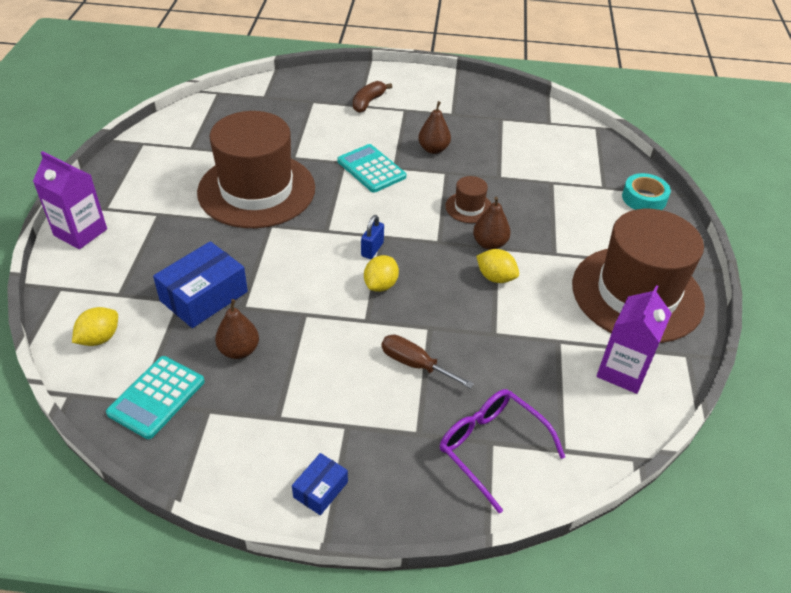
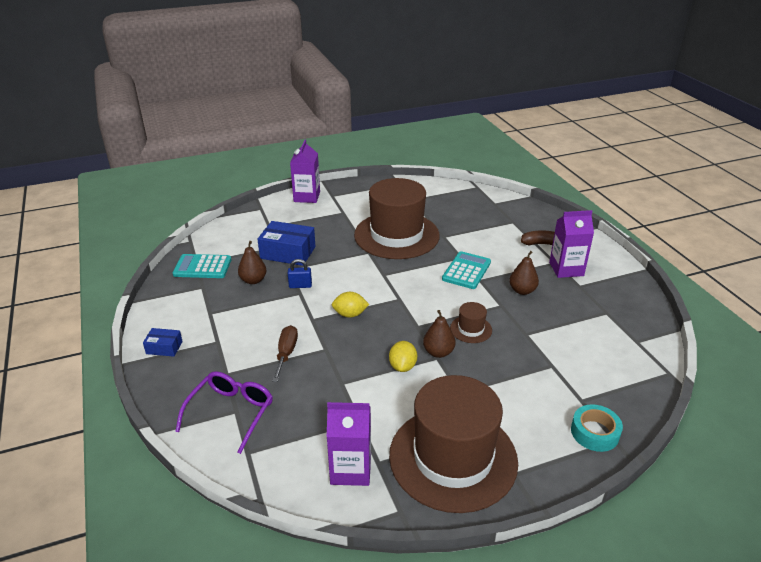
camera: 65 degrees right, 10 degrees down
(99, 338) = (233, 234): yellow lemon -> none
(372, 249) = (382, 299): blue padlock -> blue padlock (300, 285)
(421, 108) = (566, 269): none -> purple carton

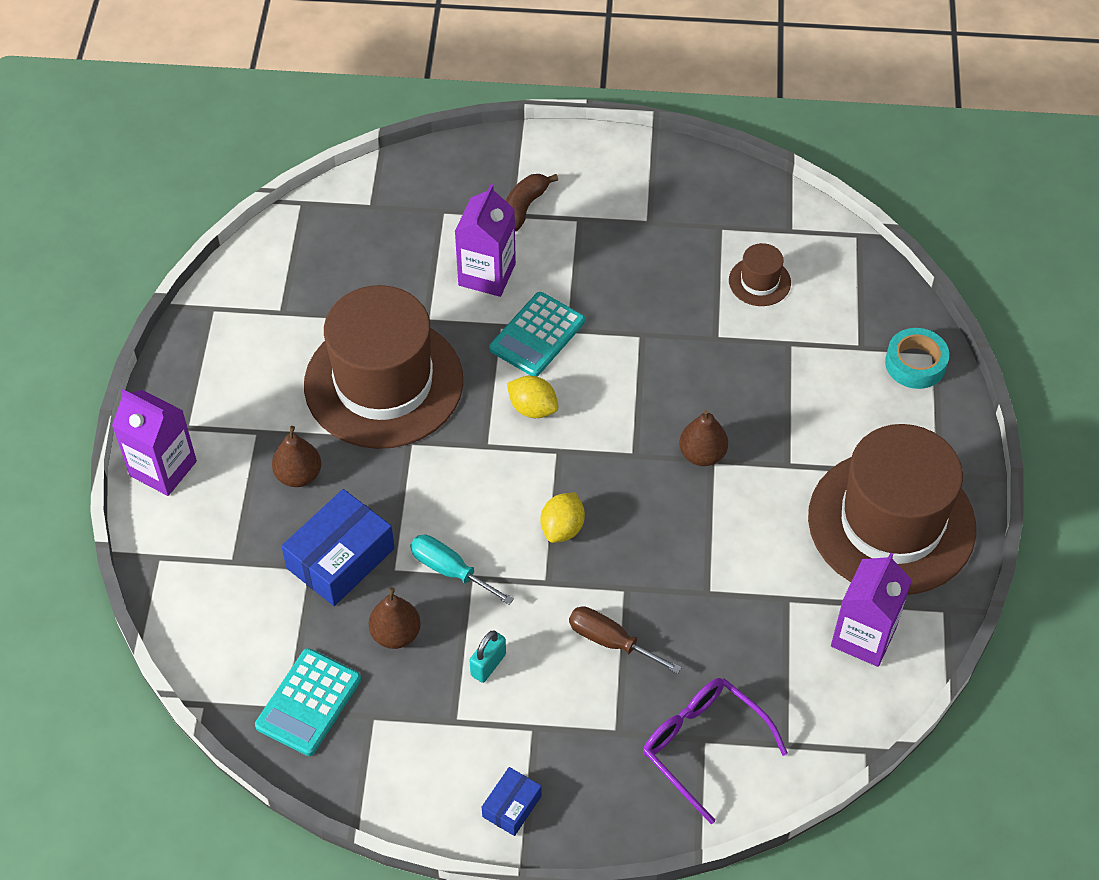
camera: 65 degrees left, 20 degrees up
(249, 314) = (488, 665): none -> turquoise padlock
(300, 285) = (450, 570): blue padlock -> turquoise screwdriver
(402, 366) = (709, 508): yellow lemon -> yellow lemon (532, 408)
(466, 271) = (537, 335): turquoise calculator -> turquoise calculator turned 105 degrees counterclockwise
(471, 329) = (674, 395): brown hat -> brown hat (759, 281)
(522, 291) = (623, 293): brown pear -> brown pear (299, 475)
(566, 269) = (602, 215): purple carton -> purple carton (487, 274)

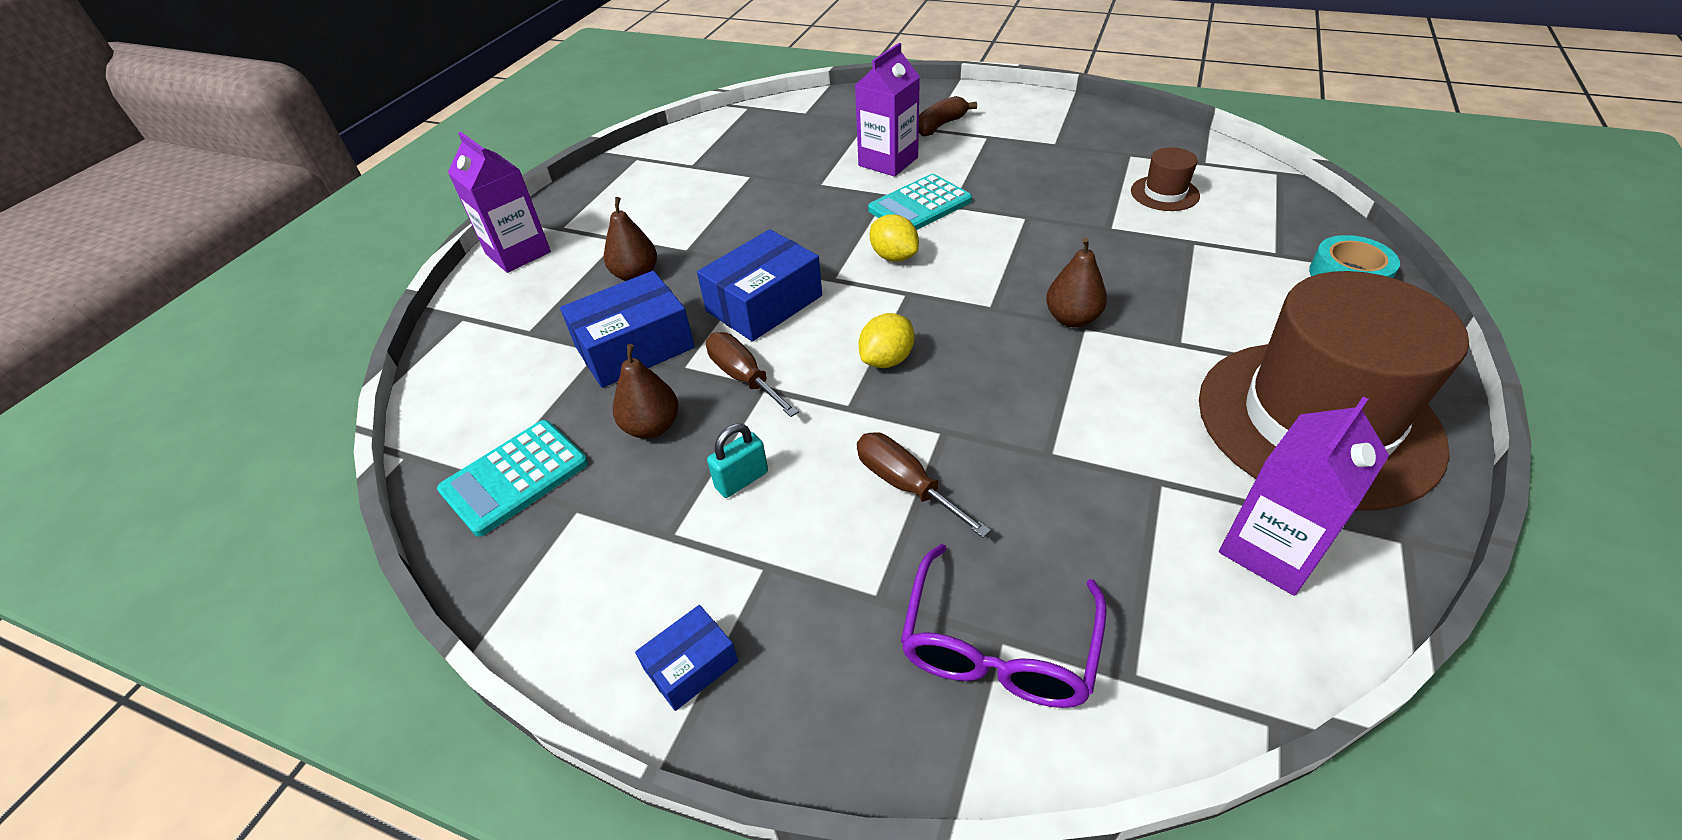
camera: 20 degrees right, 10 degrees down
(383, 383) = (755, 220): brown hat -> none
(435, 487) = (764, 303): none -> blue box
(450, 570) = (743, 377): turquoise screwdriver -> brown screwdriver
(702, 745) = (998, 647): purple glasses -> purple glasses turned 135 degrees counterclockwise

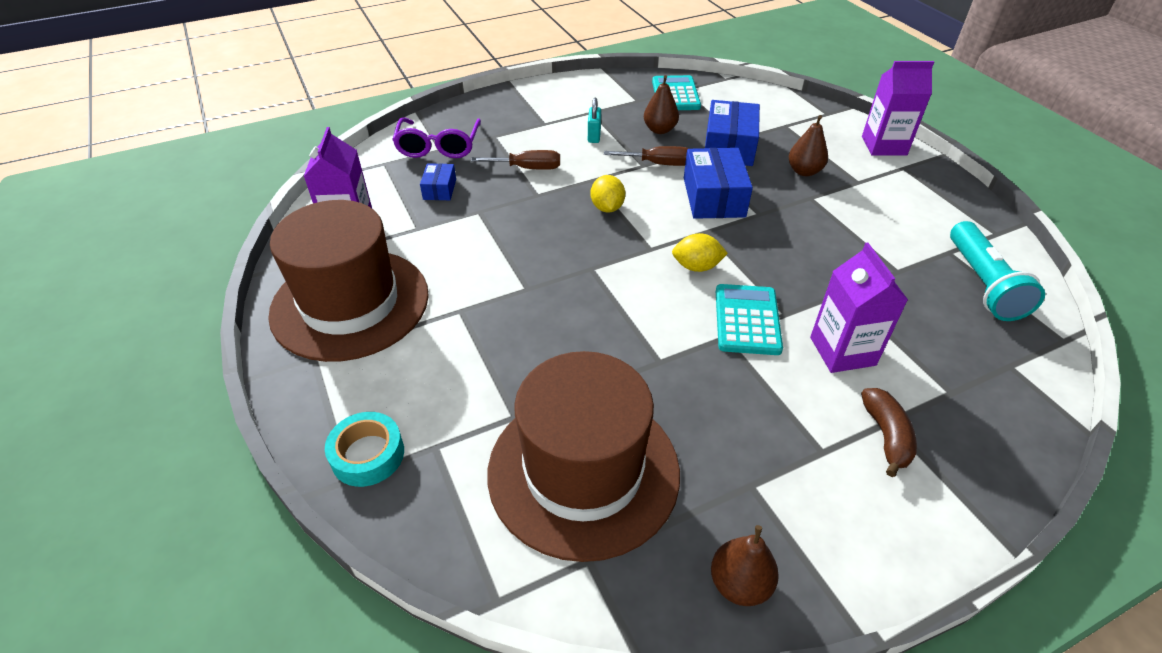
camera: 130 degrees right, 0 degrees up
(691, 665) = (532, 96): blue box -> blue box (439, 189)
(721, 144) = (982, 284): none -> turquoise flashlight
(998, 647) = (438, 147): purple glasses -> purple glasses turned 150 degrees counterclockwise
(1072, 318) = (538, 289): brown pear -> brown pear (739, 584)
(1164, 193) = (583, 471): brown hat -> brown hat, size x2.47

